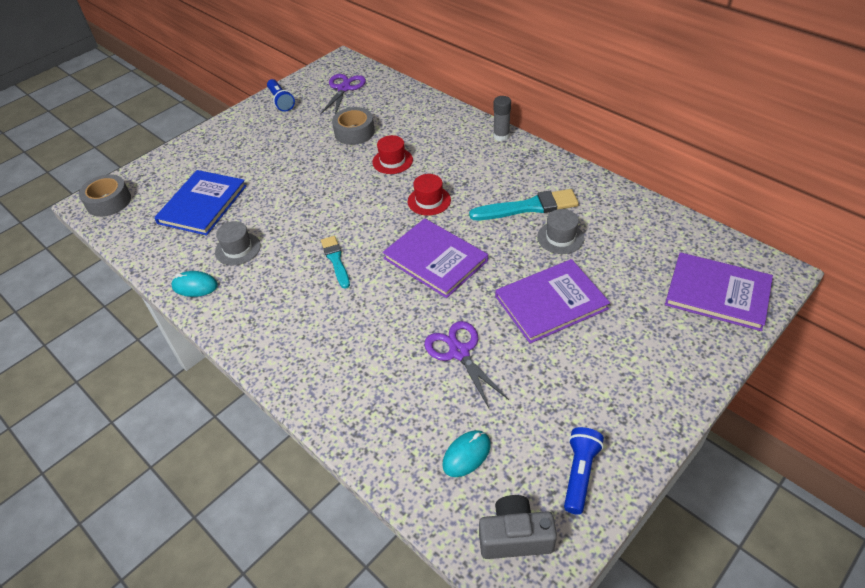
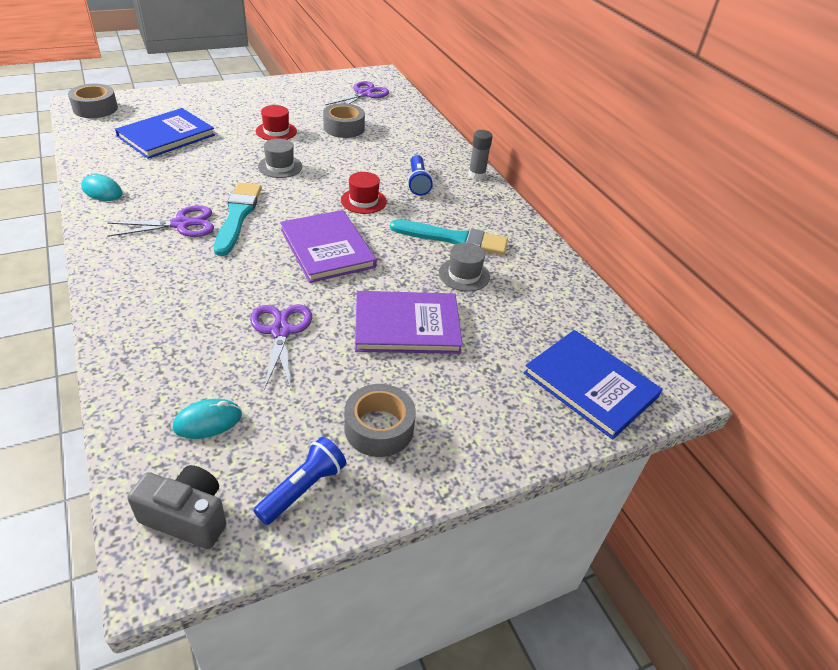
camera: 15 degrees right, 5 degrees down
(238, 249) = (163, 177): grey hat -> grey hat (280, 166)
(281, 101) = (301, 86): blue flashlight -> blue flashlight (418, 183)
(294, 289) = (181, 224): none -> purple scissors
(335, 260) = (237, 216): turquoise brush -> turquoise brush, size x1.58
(392, 161) = (358, 160): red hat -> red hat (276, 131)
(596, 399) = (379, 428): none -> grey tape
(717, 293) = (590, 385): purple book -> blue book

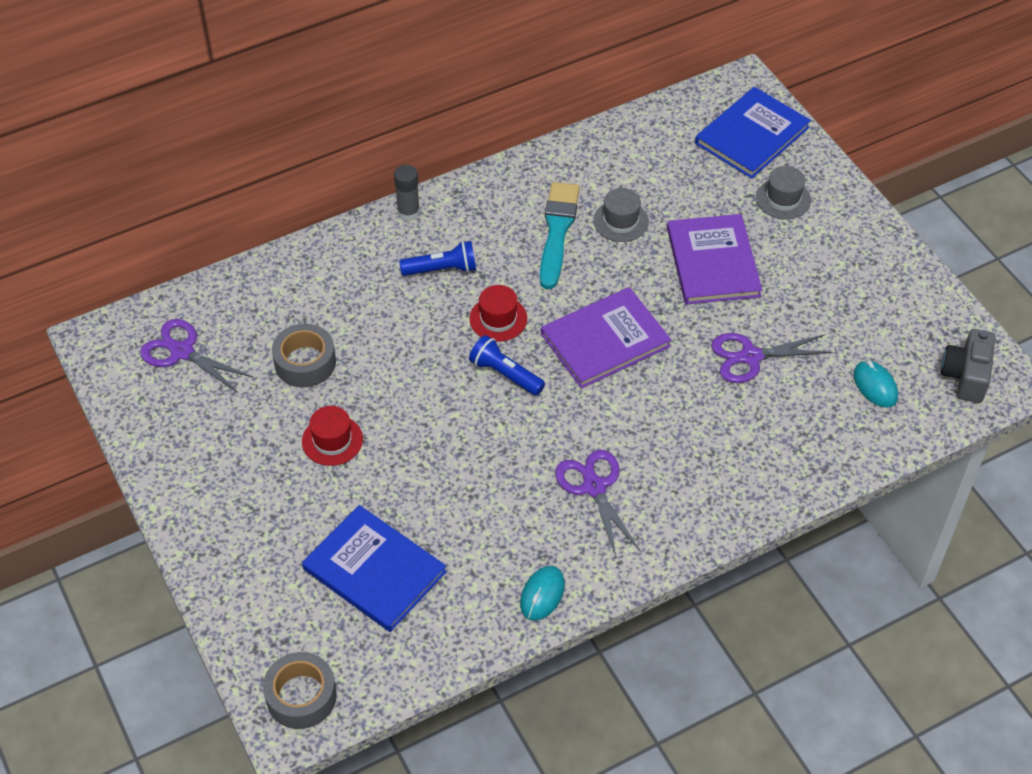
camera: 90 degrees left, 10 degrees up
(237, 216) = (562, 436): turquoise brush -> none
(280, 166) = (434, 417): grey hat -> grey hat (783, 199)
(303, 488) = (918, 311): blue flashlight -> blue flashlight (505, 374)
(379, 428) = (844, 271): grey tape -> none

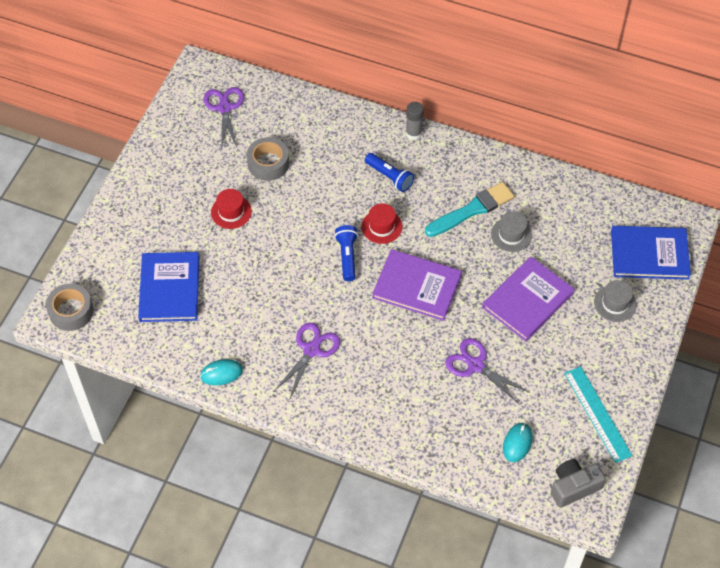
camera: 50 degrees right, 5 degrees up
(898, 299) = (597, 414): none -> turquoise ruler

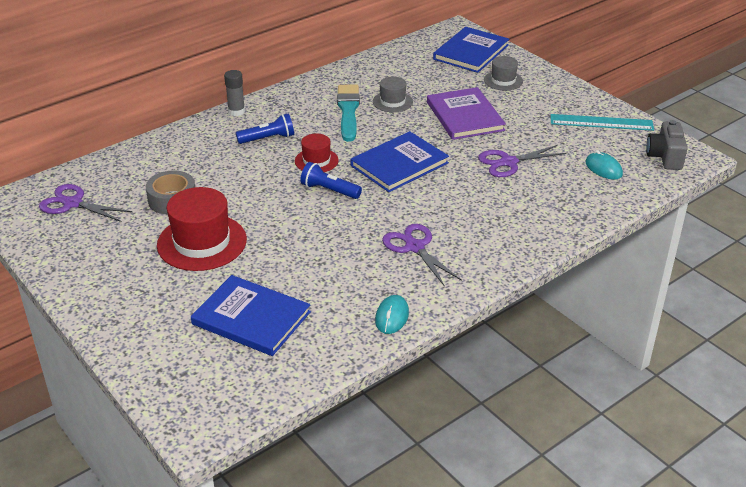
camera: 60 degrees left, 20 degrees down
(71, 311) = (204, 409): grey tape -> none
(231, 212) = (202, 242): red hat -> red hat, size x1.83
(417, 286) = (399, 164): purple book -> blue book

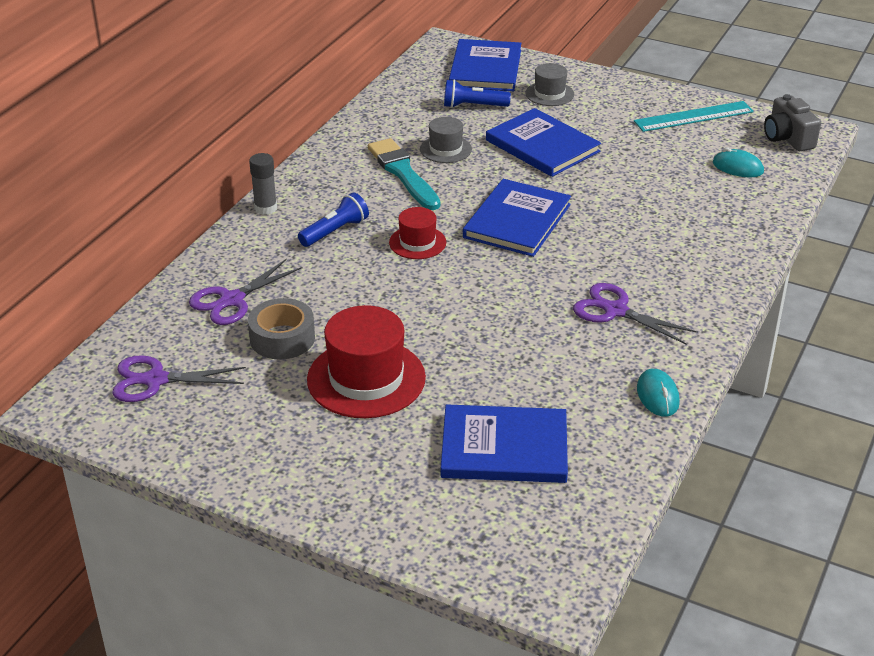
camera: 25 degrees left, 0 degrees up
(329, 190) = (463, 273): blue flashlight -> blue flashlight (473, 106)
(465, 116) = (542, 146): purple book -> blue book
(508, 162) = (634, 187): purple scissors -> purple scissors (232, 300)

